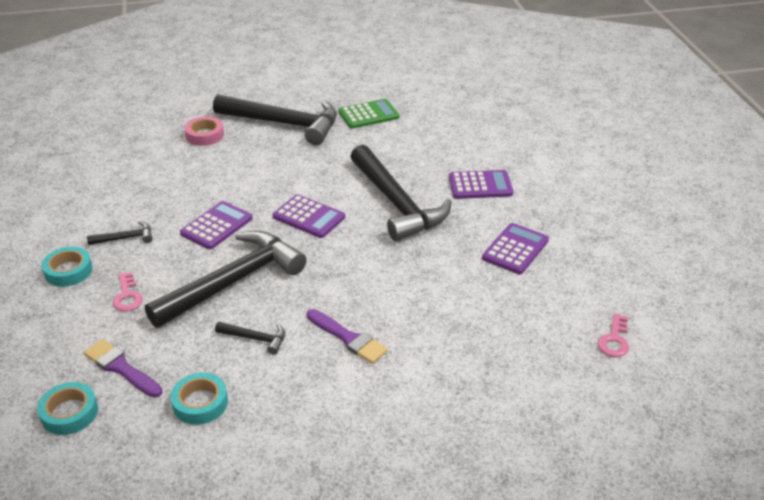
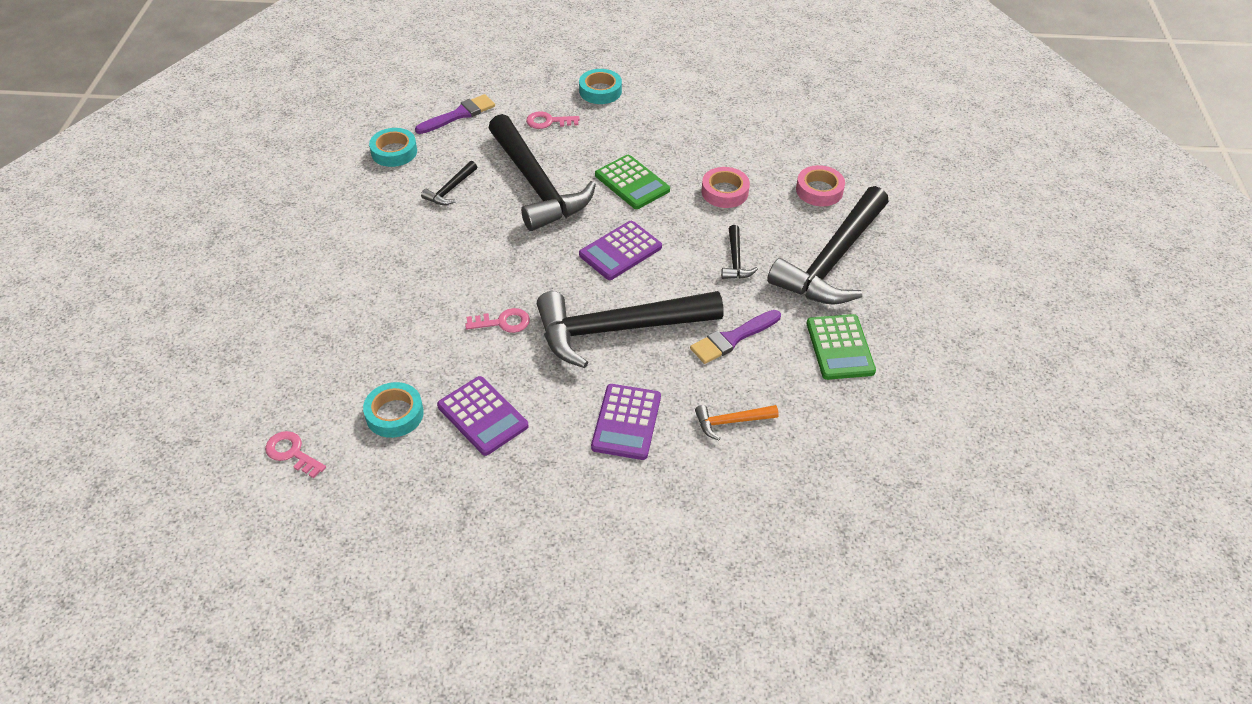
camera: 105 degrees right, 10 degrees up
(69, 413) = (425, 89): turquoise tape -> turquoise tape (394, 414)
(125, 238) = (636, 124): black hammer -> black hammer (735, 260)
(216, 226) = (632, 183): purple calculator -> green calculator
(217, 177) = (724, 192): none -> pink tape
(348, 338) = (416, 247): purple brush -> purple brush (732, 338)
(417, 261) = (503, 322): none -> pink key
(455, 146) = (731, 422): none -> orange hammer

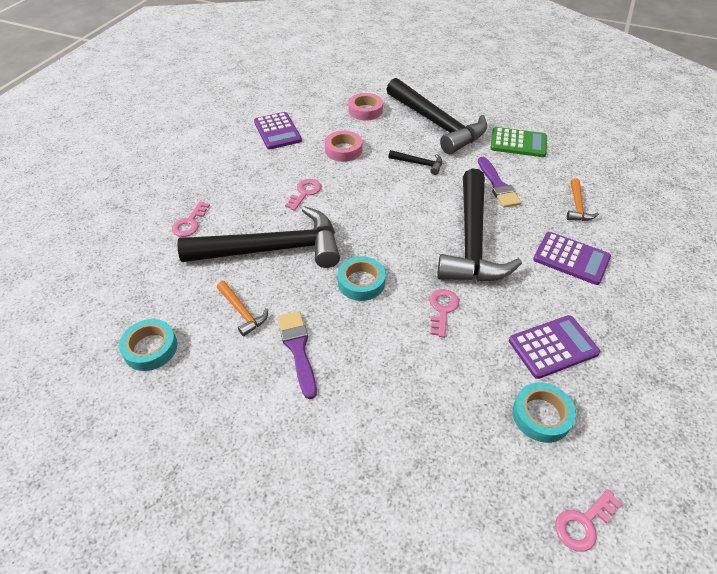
camera: 70 degrees left, 0 degrees up
(450, 190) = (242, 312): black hammer -> orange hammer
(459, 115) = (130, 283): purple brush -> purple brush (298, 349)
(600, 91) = (173, 182): turquoise tape -> turquoise tape (361, 282)
(620, 251) = (383, 218): purple calculator -> purple calculator (277, 131)
(632, 183) = (305, 193): green calculator -> pink key

